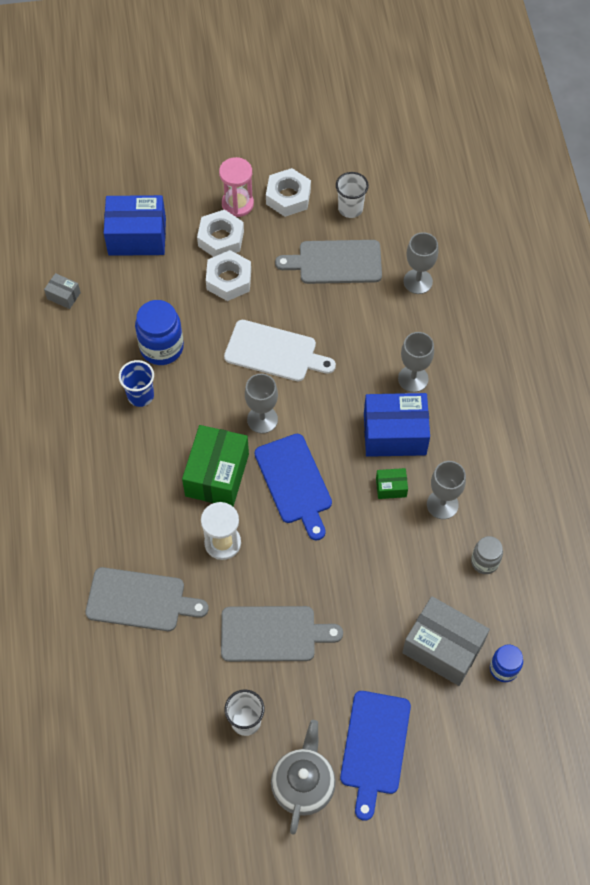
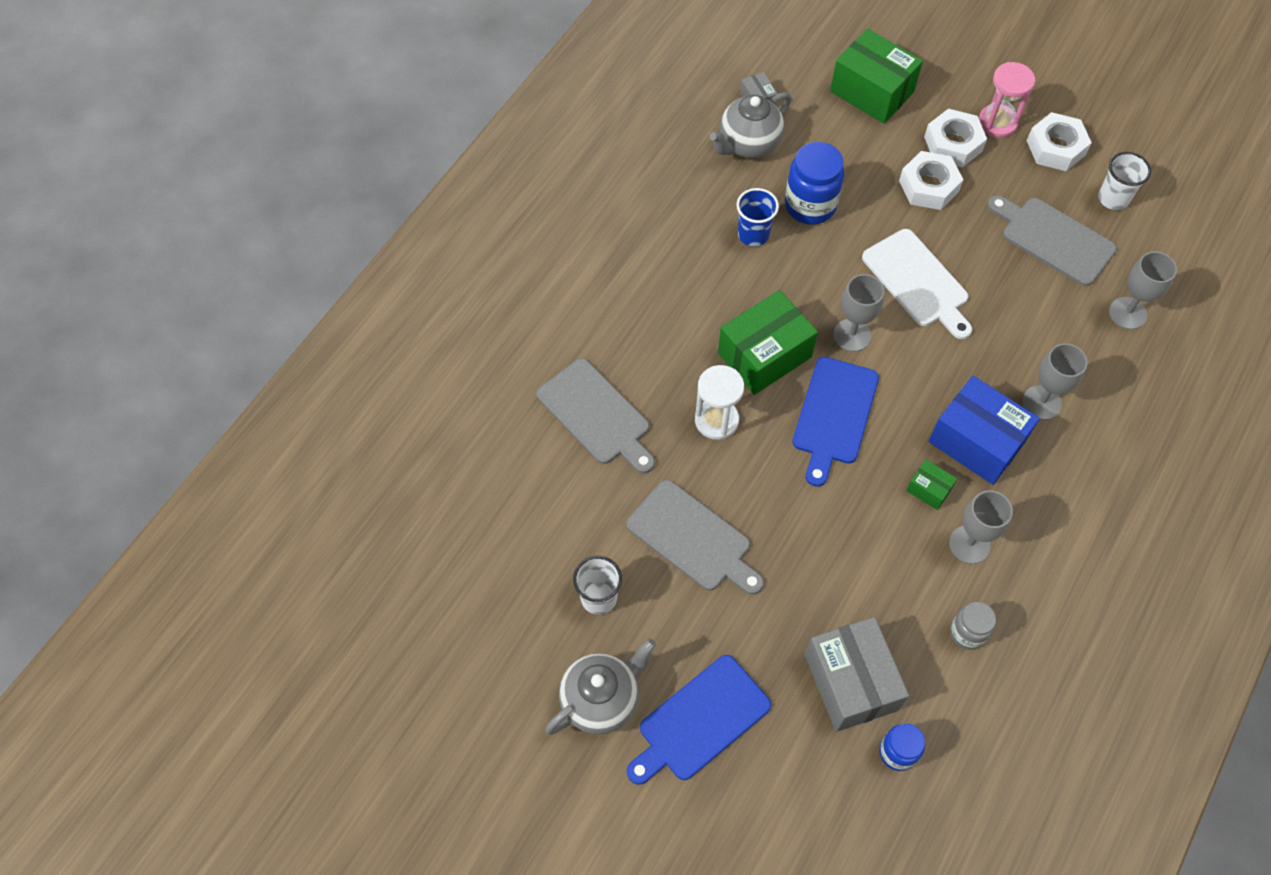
camera: 40 degrees right, 0 degrees up
(83, 332) = (748, 144): none -> grey teapot
(137, 236) = (871, 92): blue box -> green box

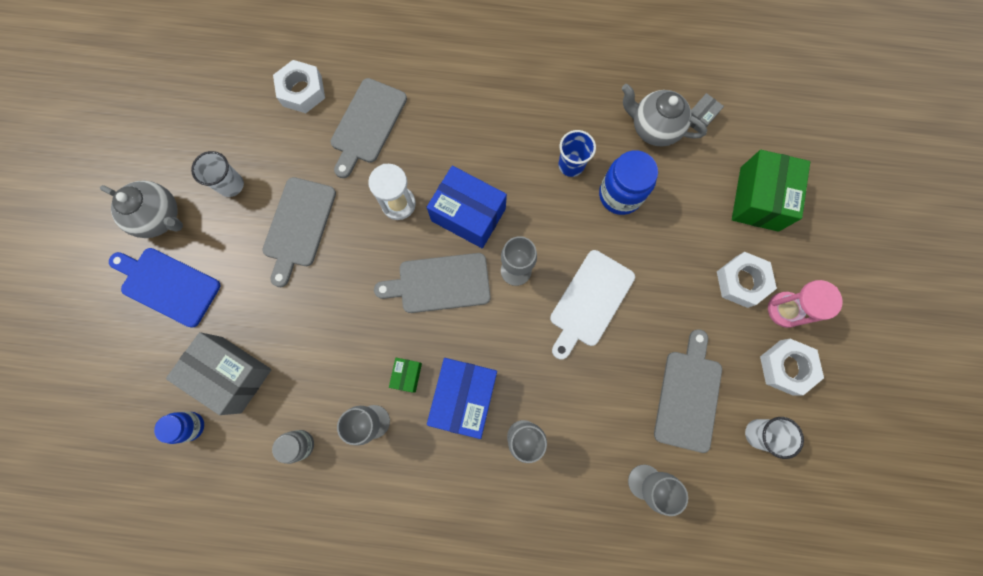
camera: 65 degrees right, 15 degrees up
(764, 355) = (468, 214): green box -> blue box
(834, 415) = (440, 283): blue cutting board -> grey cutting board
(851, 682) = (231, 374): grey box -> grey box turned 75 degrees clockwise
(928, 186) = (687, 277): white nut -> white nut (302, 91)

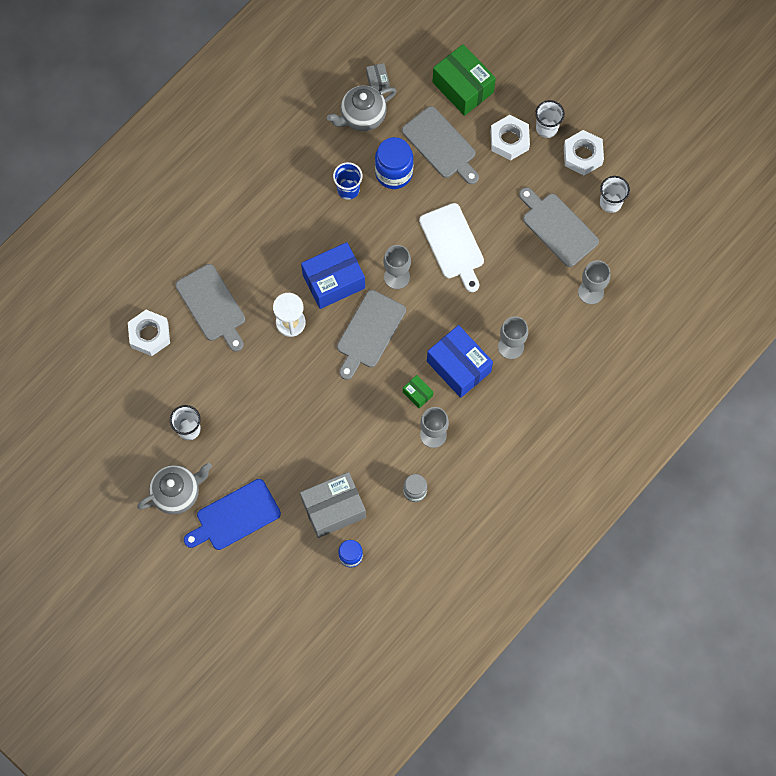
camera: 55 degrees left, 5 degrees down
(299, 226) = (256, 400): grey cutting board -> grey cutting board (441, 145)
(785, 310) = (546, 128): pink hourglass -> white cup

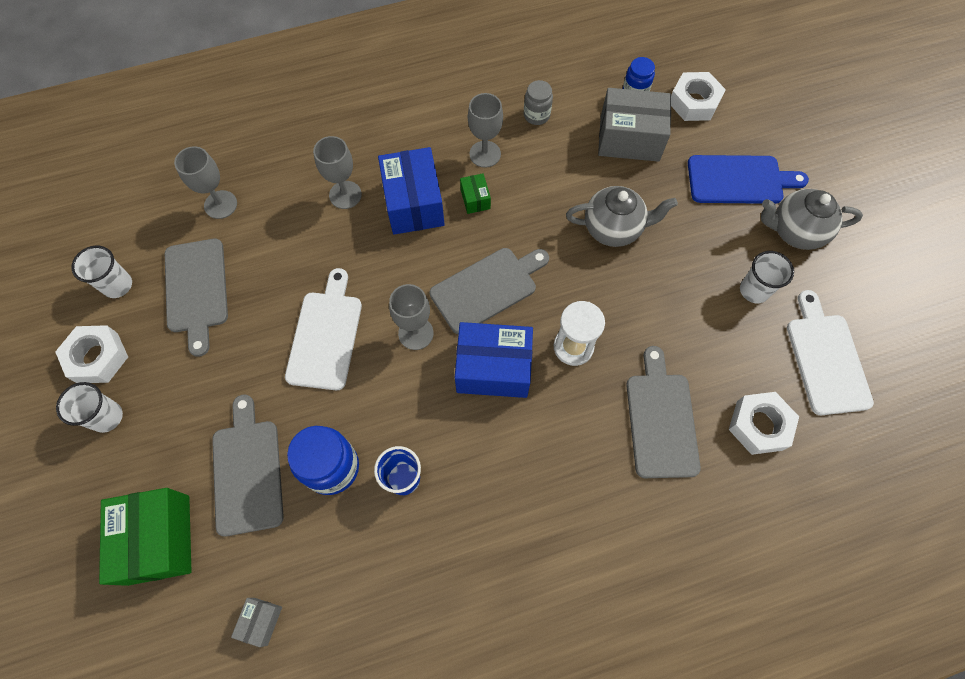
camera: 150 degrees left, 5 degrees down
(122, 403) = (826, 359): none -> white cutting board
(362, 116) = (317, 577): grey teapot -> grey teapot (613, 229)
(509, 140) = (162, 427): white nut -> white nut (694, 102)

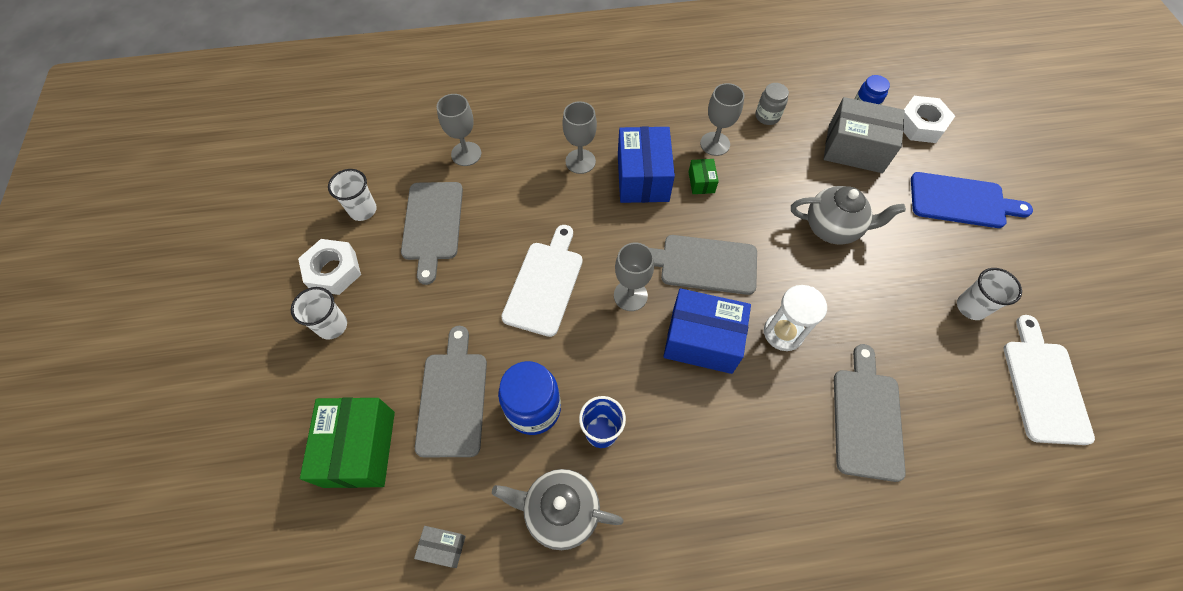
camera: 10 degrees right, 5 degrees down
(261, 621) = (443, 547): grey box -> grey box turned 75 degrees clockwise
(487, 288) = (704, 264): grey cutting board -> grey cutting board turned 150 degrees counterclockwise
(759, 425) = (969, 441): white nut -> none
(795, 231) = (1016, 257): grey teapot -> grey teapot (560, 511)

